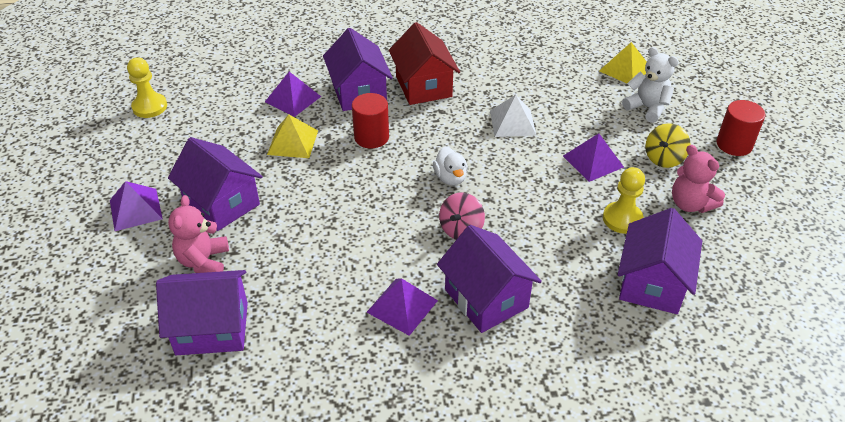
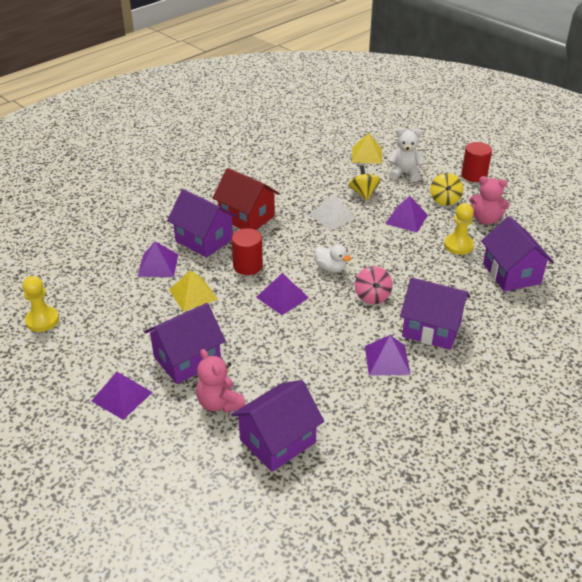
camera: 35 degrees left, 5 degrees down
(222, 203) = (187, 359): purple house -> purple house turned 45 degrees counterclockwise
(370, 185) = (282, 297): none -> purple pyramid
(574, 111) = (363, 193): none -> yellow spinning top

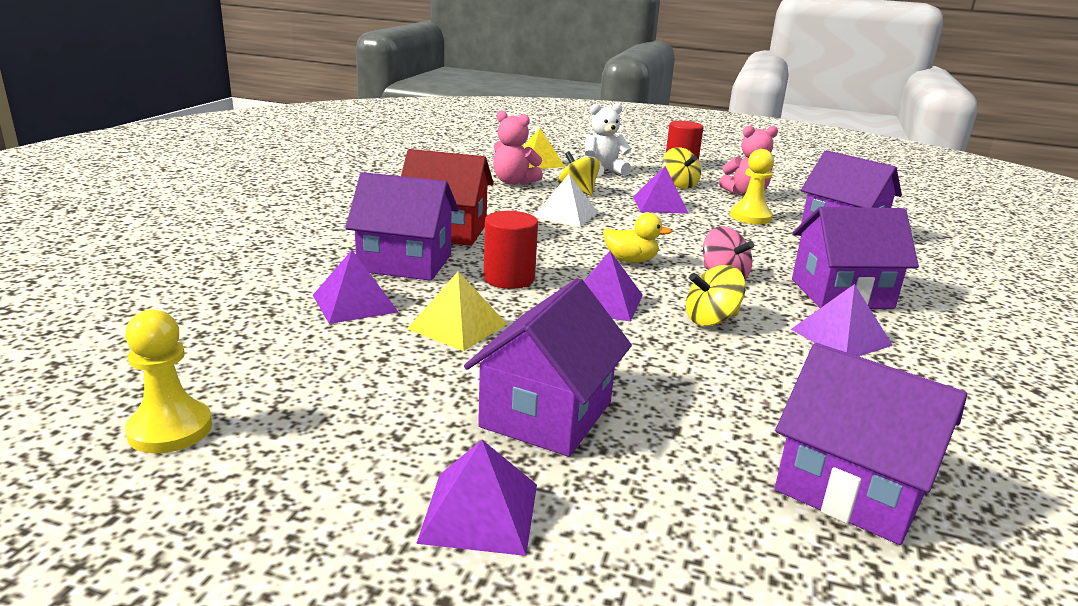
camera: 30 degrees left, 15 degrees down
(220, 403) = (683, 463): pink teddy bear -> pink teddy bear (513, 182)
(278, 441) = (851, 488): purple house -> purple house turned 75 degrees counterclockwise
(327, 326) = (711, 320): none -> yellow spinning top
(331, 268) = (630, 260): white duck -> yellow duck

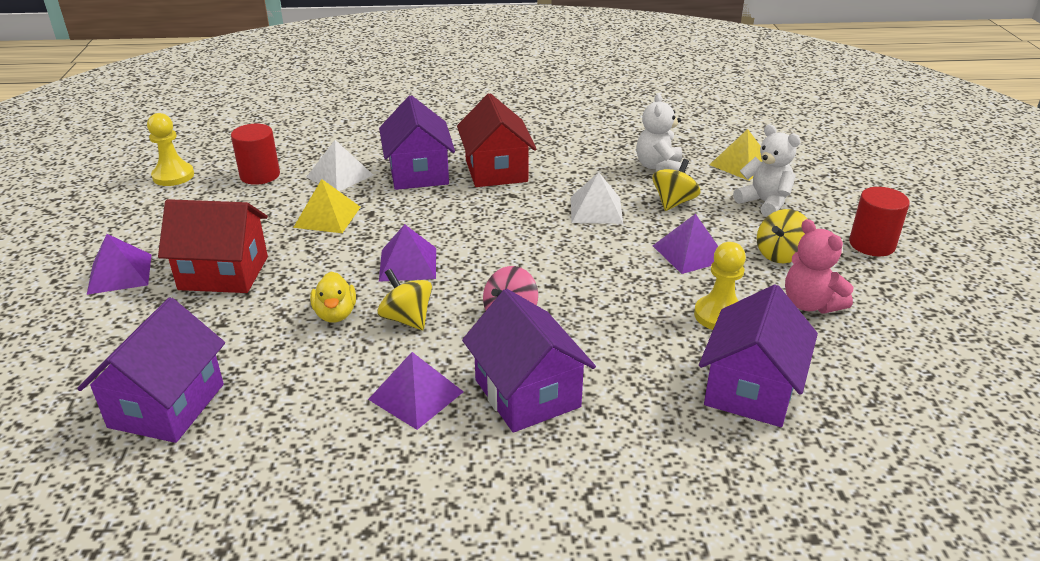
camera: 70 degrees right, 10 degrees up
(354, 303) = (339, 176): purple pyramid -> white pyramid
(509, 278) = (422, 216): red cylinder -> red cylinder (260, 175)
(513, 182) = (659, 167): pink teddy bear -> white teddy bear
(546, 414) = (224, 273): purple house -> red house
(630, 260) = (508, 261): yellow duck -> yellow duck (335, 314)

